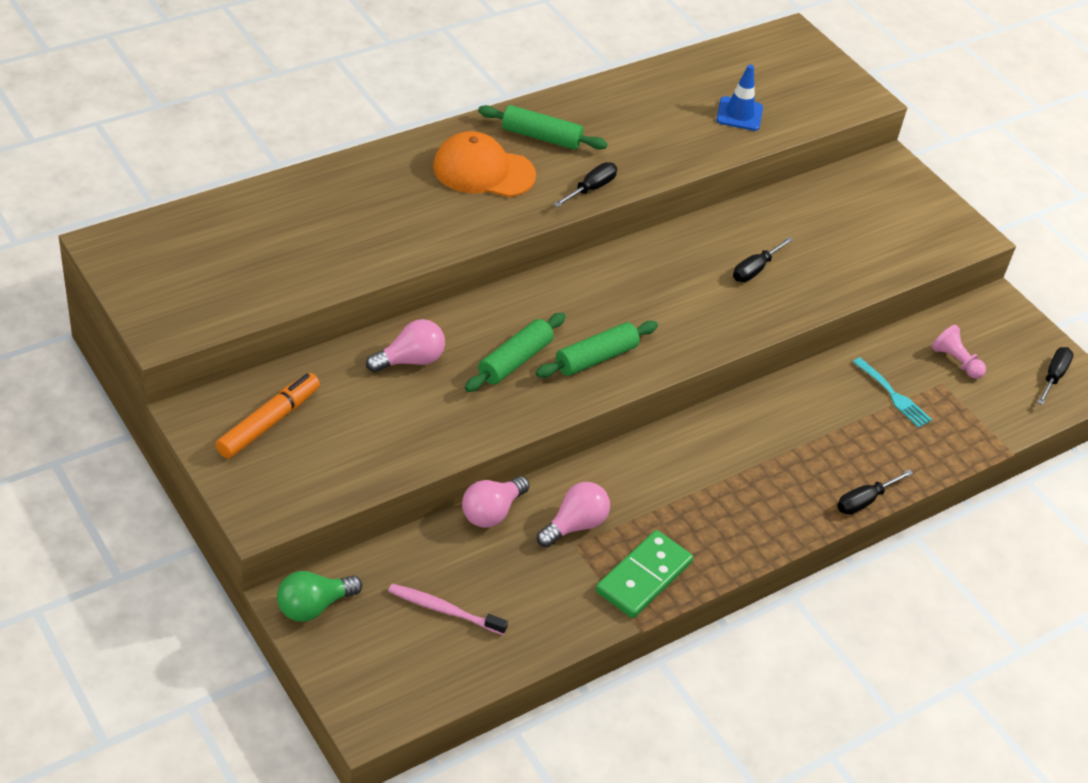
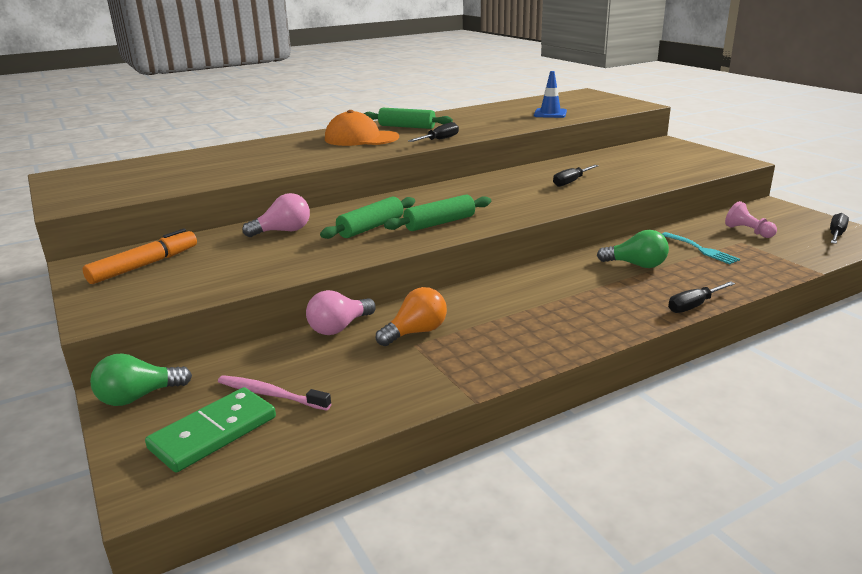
camera: 10 degrees right, 20 degrees down
(574, 525) = (416, 332): pink light bulb -> orange light bulb
(644, 577) = (481, 363): green domino -> green domino (213, 433)
(815, 421) = (636, 265): none -> green light bulb

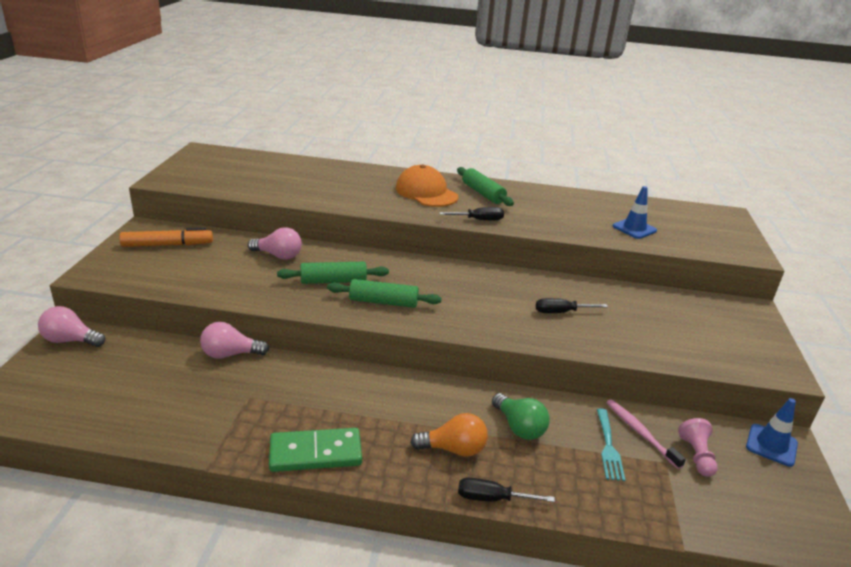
camera: 35 degrees right, 5 degrees up
(138, 397) = (71, 340): green light bulb -> pink light bulb
(213, 433) = (62, 390): green domino -> green domino (315, 453)
(270, 394) = (123, 382): pink toothbrush -> pink toothbrush (640, 432)
(416, 332) = (264, 388): orange light bulb -> orange light bulb (453, 449)
(769, 210) = (771, 445): none -> blue traffic cone
(836, 234) = (794, 517): black screwdriver -> none

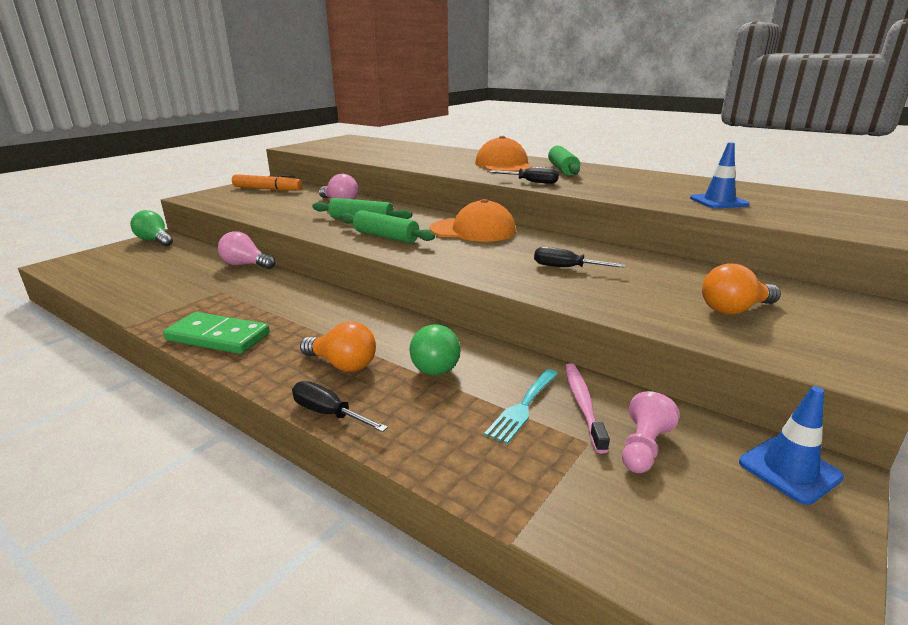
camera: 30 degrees right, 5 degrees down
(71, 340) = (155, 241): pink light bulb -> green light bulb
(448, 277) = (473, 230): none -> orange cap
(694, 333) = (734, 310): none -> orange light bulb

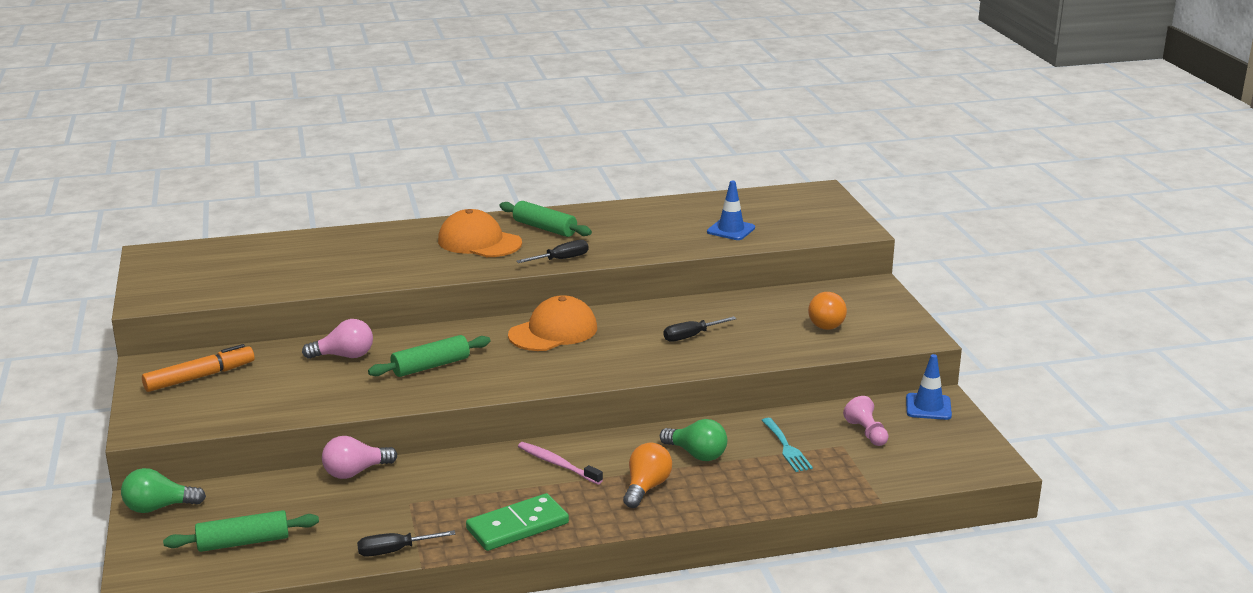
camera: 50 degrees left, 0 degrees up
(329, 414) = (704, 513): black screwdriver -> black screwdriver (395, 551)
(343, 364) = (646, 488): orange light bulb -> orange light bulb turned 45 degrees counterclockwise
(386, 237) = (502, 373): green rolling pin -> green rolling pin (243, 542)
(583, 404) = (809, 428): pink toothbrush -> pink toothbrush (557, 464)

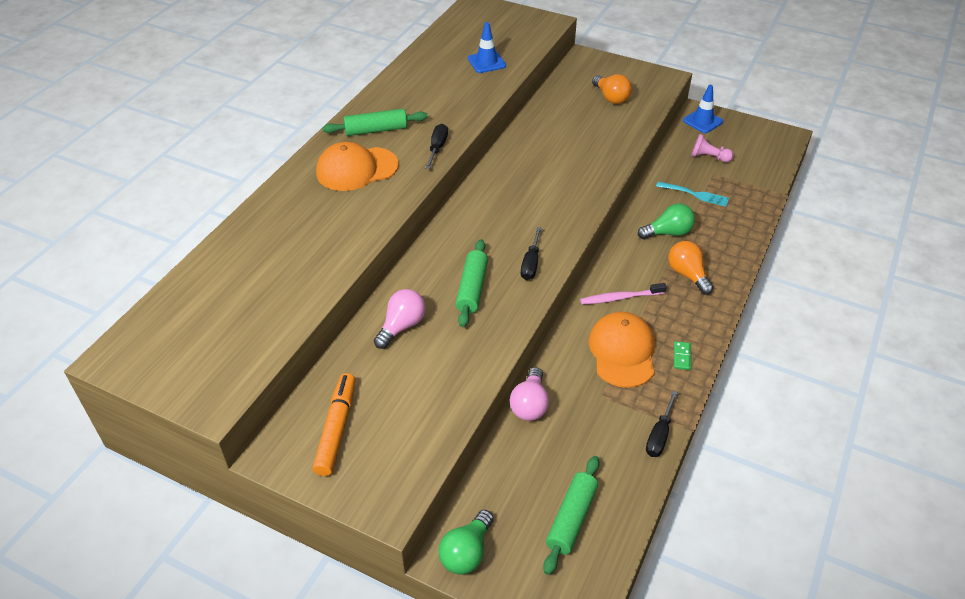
camera: 50 degrees left, 20 degrees up
(517, 526) = (682, 357): green domino -> green domino, size x0.44
(553, 331) = (489, 207): orange cap -> orange cap (622, 352)
(691, 336) = (566, 154): black screwdriver -> black screwdriver (531, 263)

